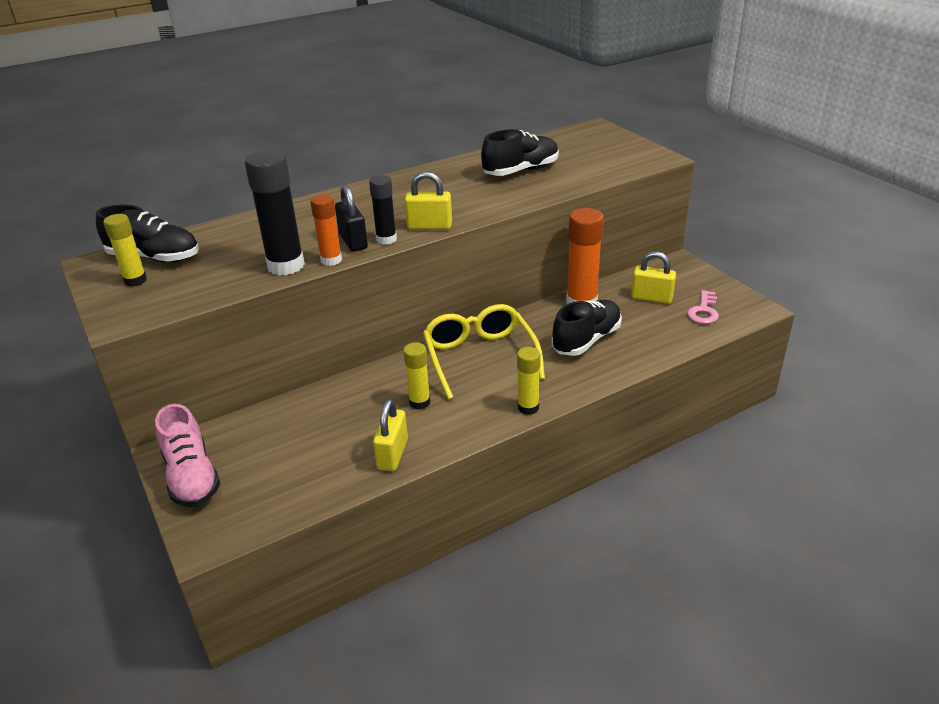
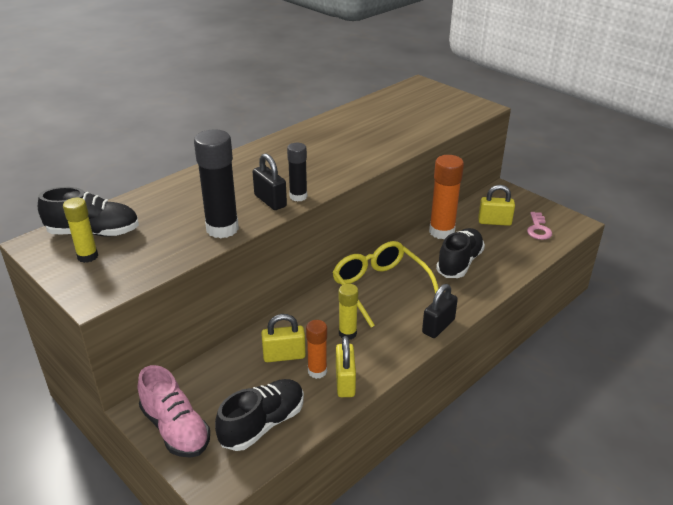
camera: 15 degrees left, 0 degrees up
(331, 260) = (260, 220): orange glue stick -> orange glue stick (317, 371)
(429, 226) = (329, 181): yellow padlock -> yellow padlock (284, 356)
(521, 171) = (379, 126): black shoe -> black shoe (263, 424)
(528, 407) = (438, 326): yellow glue stick -> black padlock

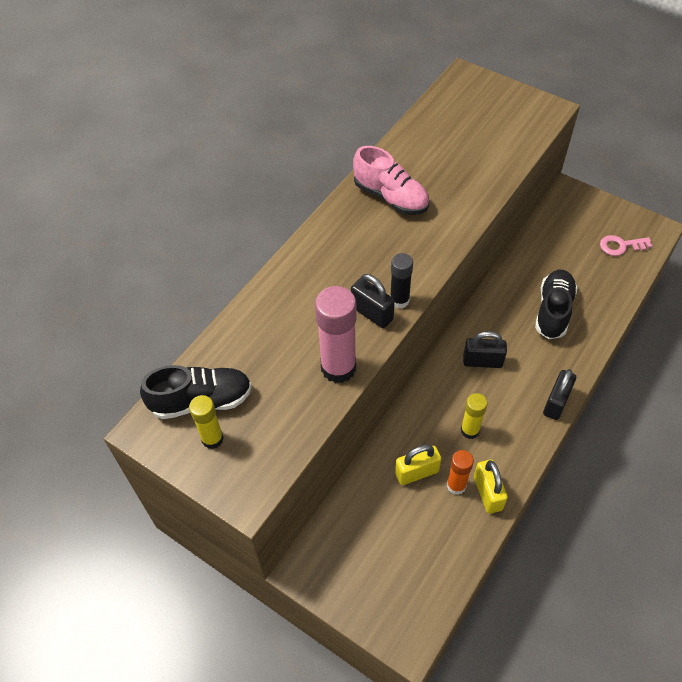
camera: 10 degrees left, 20 degrees up
(175, 429) = (345, 585): pink shoe -> pink shoe (390, 197)
(222, 229) = (338, 368): black glue stick -> pink glue stick
(263, 424) = (426, 561): black shoe -> none
(380, 287) = (482, 361): yellow glasses -> black padlock
(441, 232) = (522, 268): orange glue stick -> none
(494, 222) = (573, 243): yellow padlock -> none
(538, 229) = (620, 246): pink key -> pink key turned 90 degrees clockwise

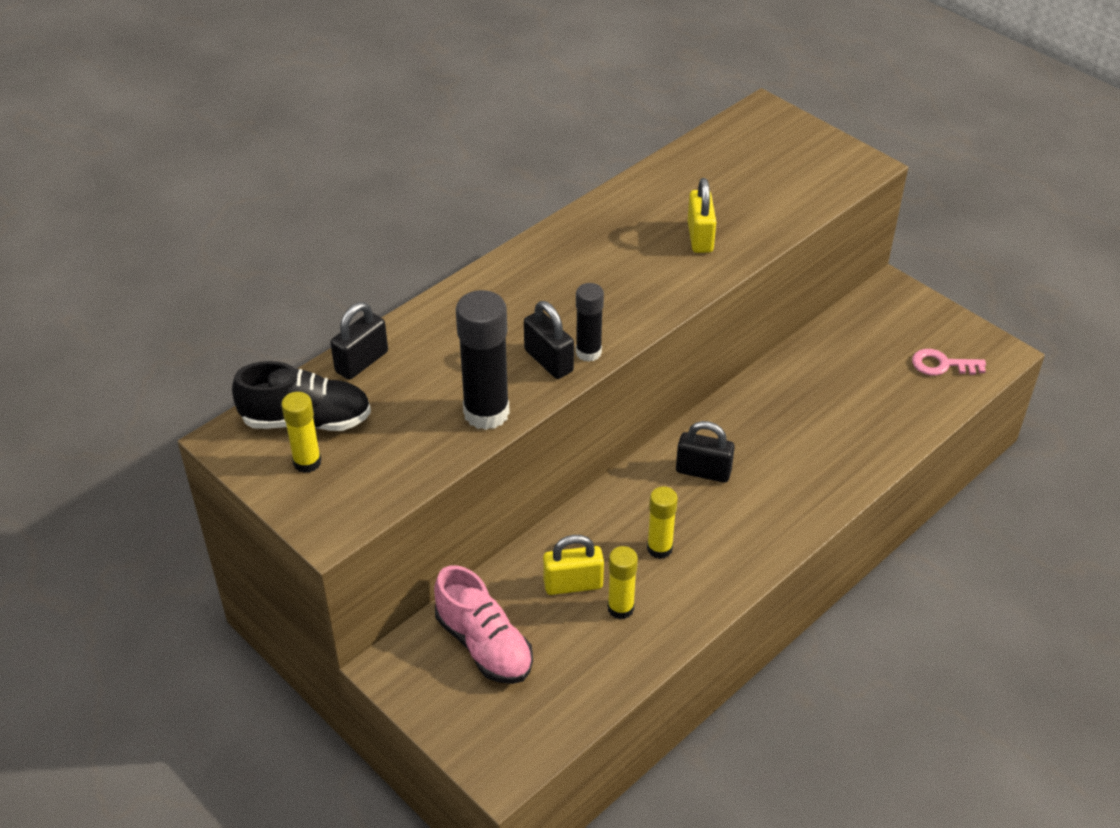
camera: 10 degrees right, 10 degrees down
(338, 368) = (486, 413): pink glue stick -> black glue stick
(390, 197) = (617, 236): pink shoe -> pink shoe (484, 645)
(456, 485) = (620, 608): orange glue stick -> yellow glue stick
(487, 493) = (659, 624): yellow padlock -> yellow padlock (700, 237)
(553, 311) = (820, 428): black shoe -> none
(556, 403) = (787, 536): black padlock -> black padlock (361, 362)

